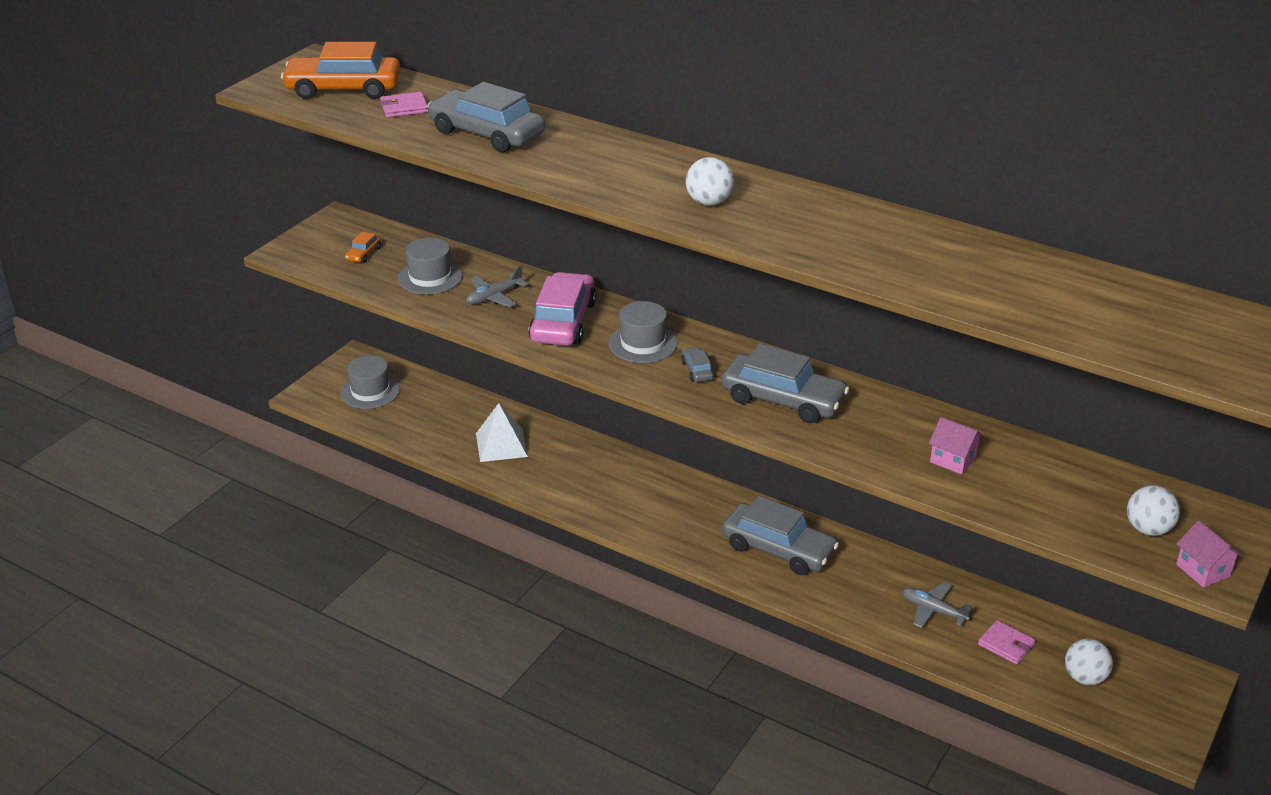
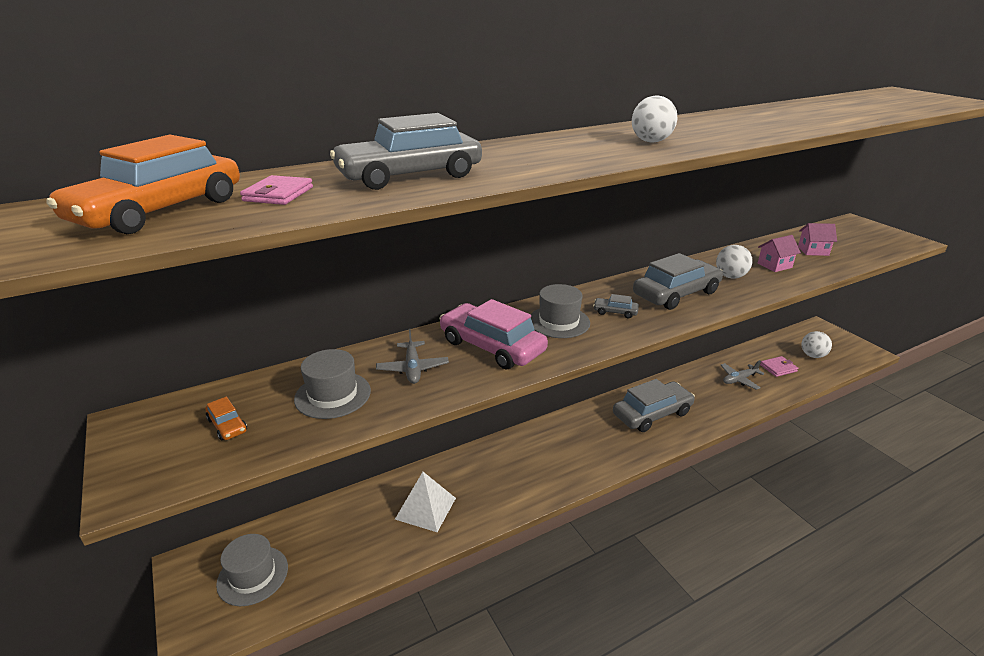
camera: 60 degrees left, 5 degrees down
(1148, 529) = (860, 241): white ball -> white ball (730, 276)
(1203, 570) = (901, 241): pink house -> pink house (813, 251)

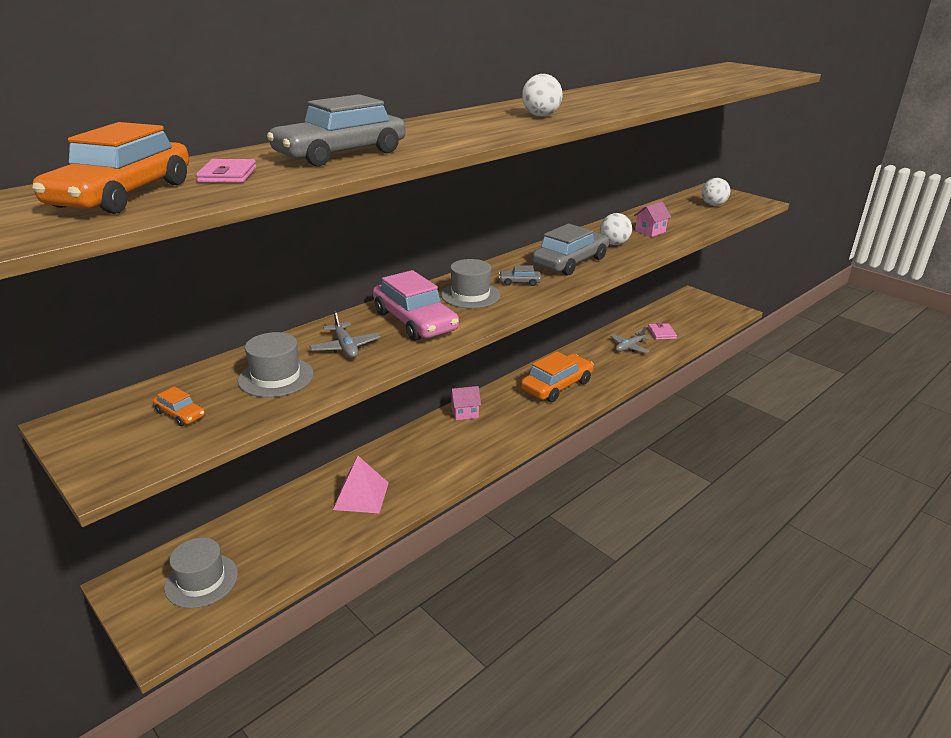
camera: 15 degrees left, 0 degrees up
(425, 508) = (361, 496): white pyramid -> pink pyramid
(492, 346) = (415, 321): pink car -> pink car turned 150 degrees counterclockwise
(652, 414) = (557, 386): grey car -> orange car
(778, 368) = (661, 333): pink wallet -> pink wallet turned 60 degrees counterclockwise
(812, 355) = (689, 319): white ball -> white ball (713, 205)
(813, 251) = (680, 217): pink house -> pink house (465, 413)

